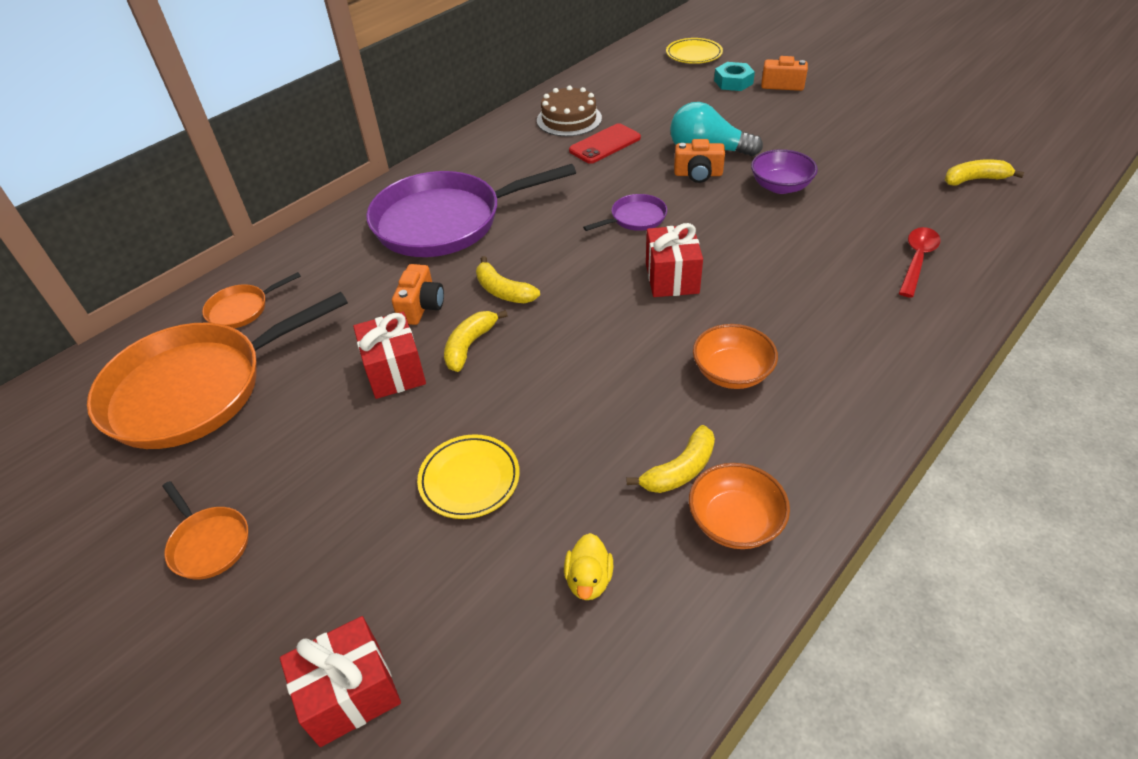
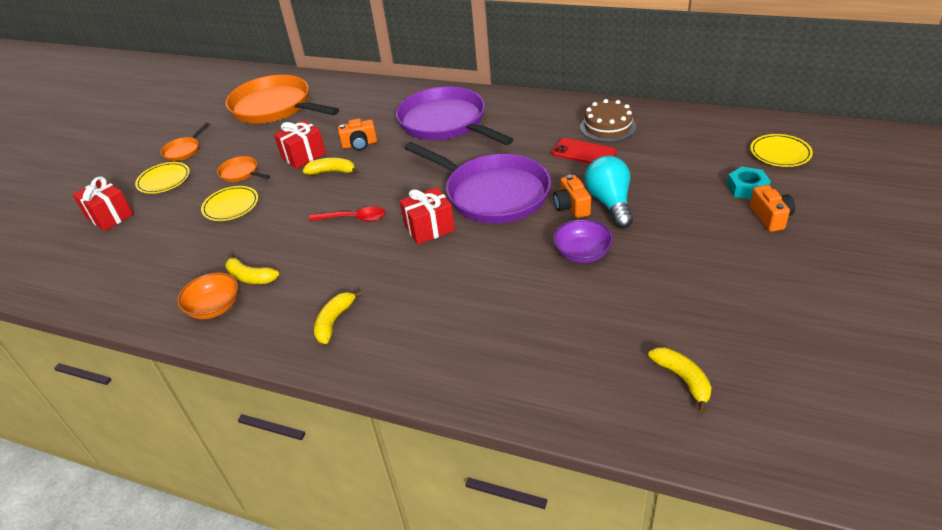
camera: 70 degrees right, 5 degrees down
(241, 309) = (336, 94): orange pan -> orange pan (241, 173)
(294, 583) = (164, 180): none -> yellow plate
(503, 291) = (385, 167): yellow banana -> yellow banana (334, 321)
(589, 580) = (171, 265): yellow duck -> none
(635, 218) = (492, 193): purple pan -> purple pan, size x2.35
(731, 373) = (340, 278): orange bowl -> none
(917, 260) = (515, 353): red spoon -> red spoon (353, 219)

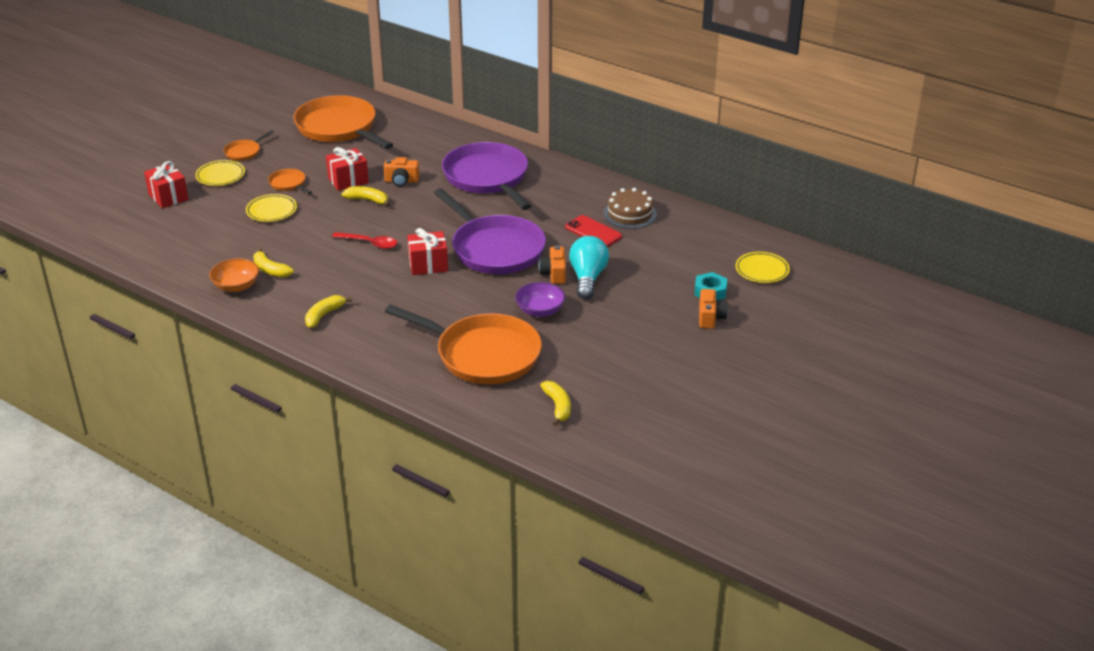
camera: 10 degrees right, 5 degrees down
(550, 327) = (483, 354): none -> orange pan

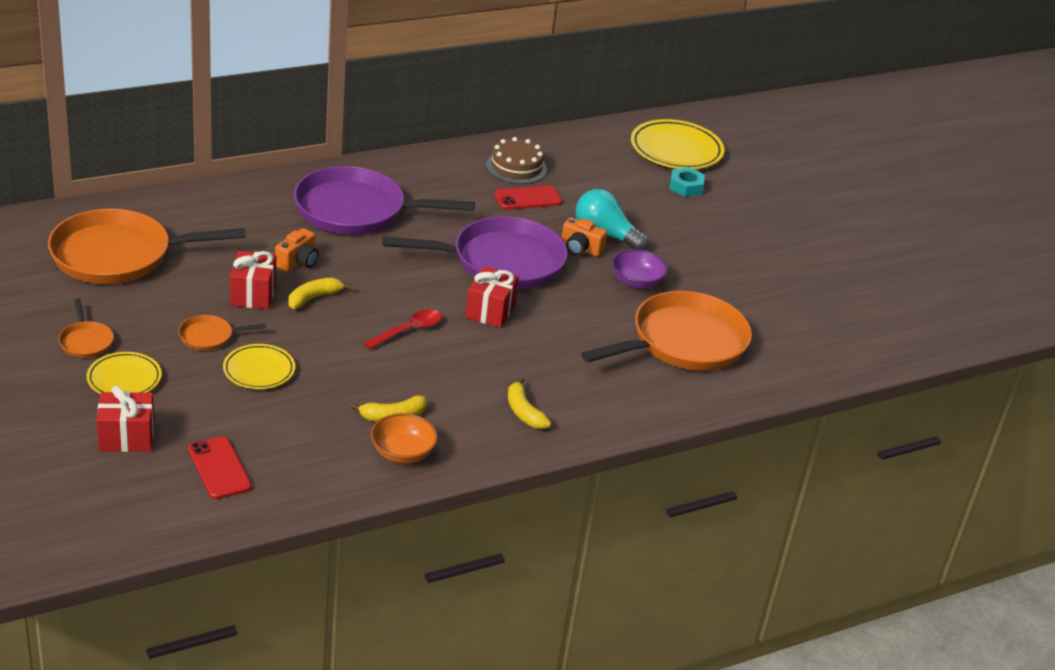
camera: 65 degrees left, 0 degrees up
(165, 233) = (219, 468): none -> red phone
(558, 406) = (799, 335): yellow banana -> none
(710, 318) = (726, 205): orange camera -> none
(762, 270) = (676, 150): yellow plate -> yellow plate, size x1.68

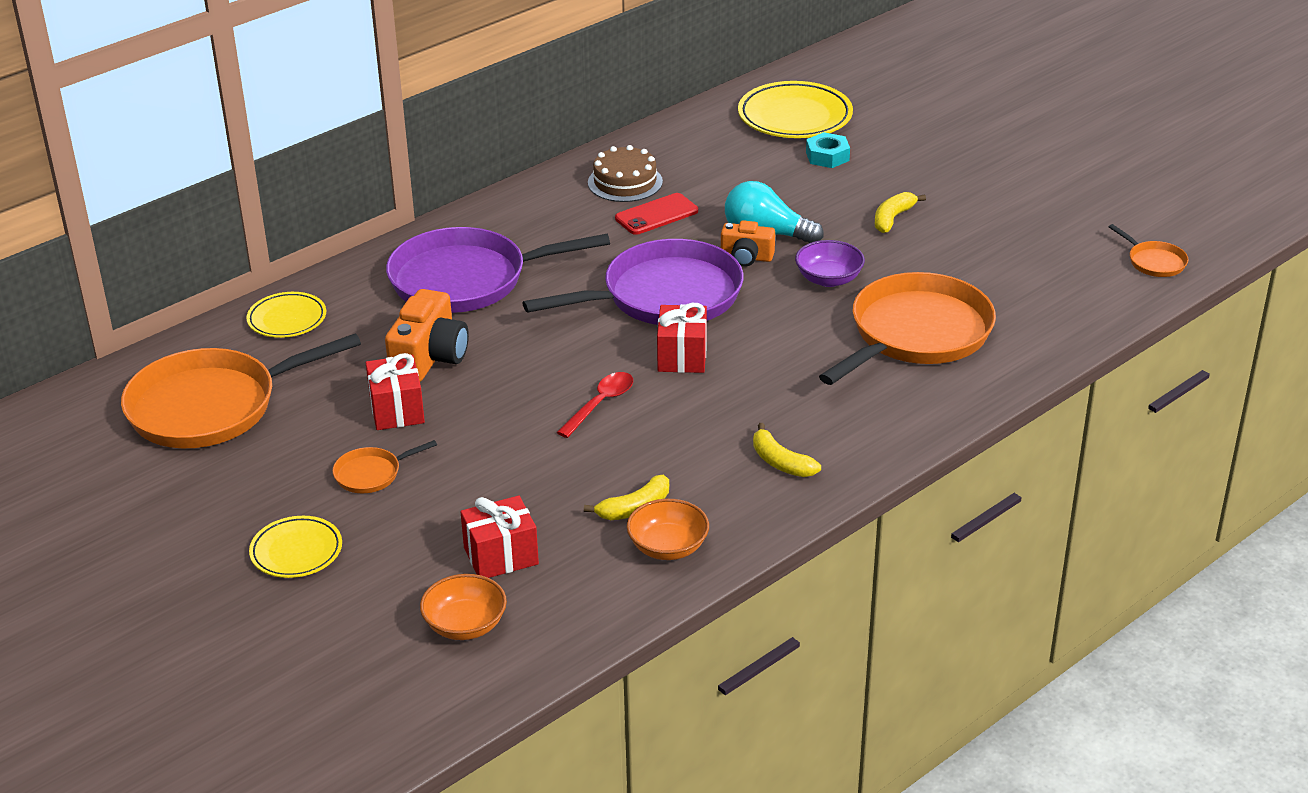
camera: 10 degrees left, 0 degrees up
(86, 341) = (226, 519): orange pan -> orange pan (1154, 262)
(126, 437) = (336, 619): red gift -> red gift (501, 556)
(219, 468) = (465, 625): red phone -> orange bowl
(259, 370) = (451, 497): yellow plate -> yellow plate (287, 319)
(298, 262) = (429, 358): orange camera -> orange camera, size x1.62
(313, 298) = (470, 395): yellow banana -> yellow banana (892, 218)

